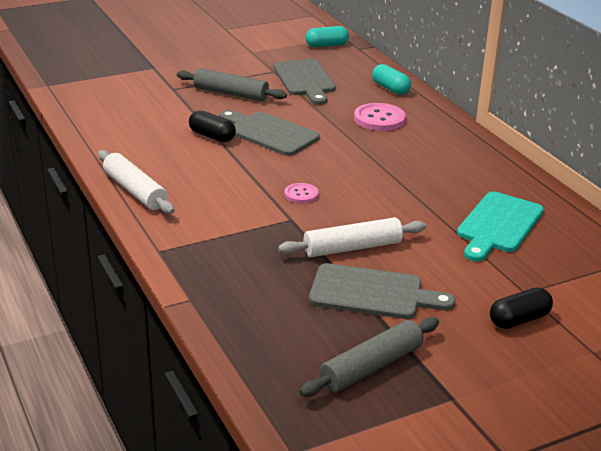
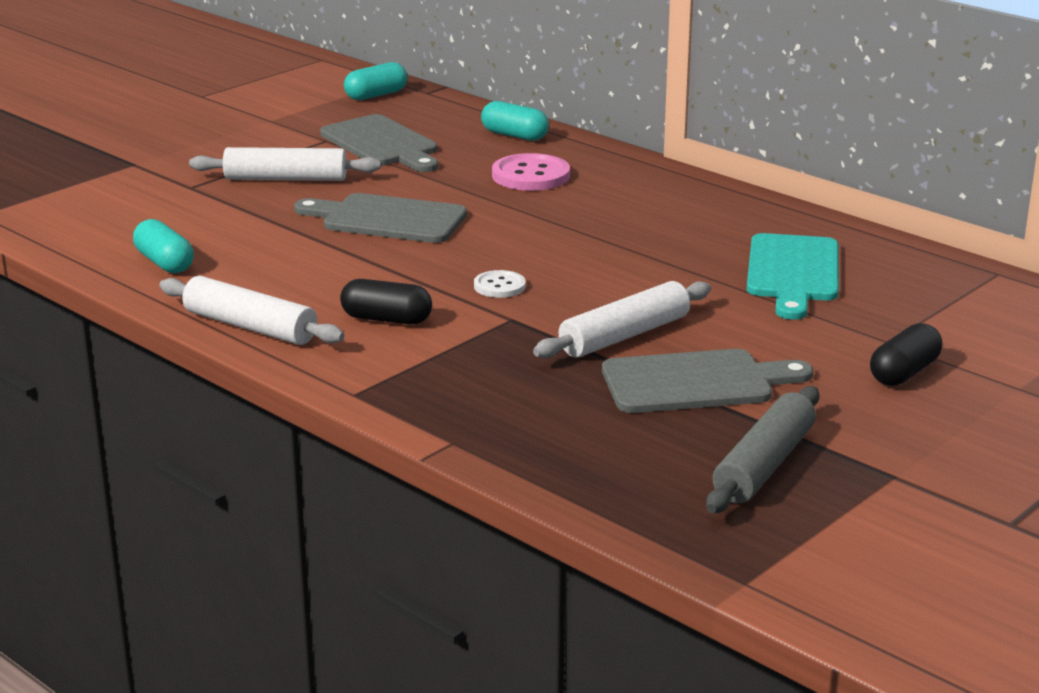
camera: 20 degrees left, 5 degrees down
(120, 137) = (164, 263): none -> turquoise capsule
(212, 136) = (306, 237): black capsule -> black capsule (386, 319)
(231, 93) = (286, 179): grey rolling pin -> white rolling pin
(301, 194) = (499, 286): pink button -> white button

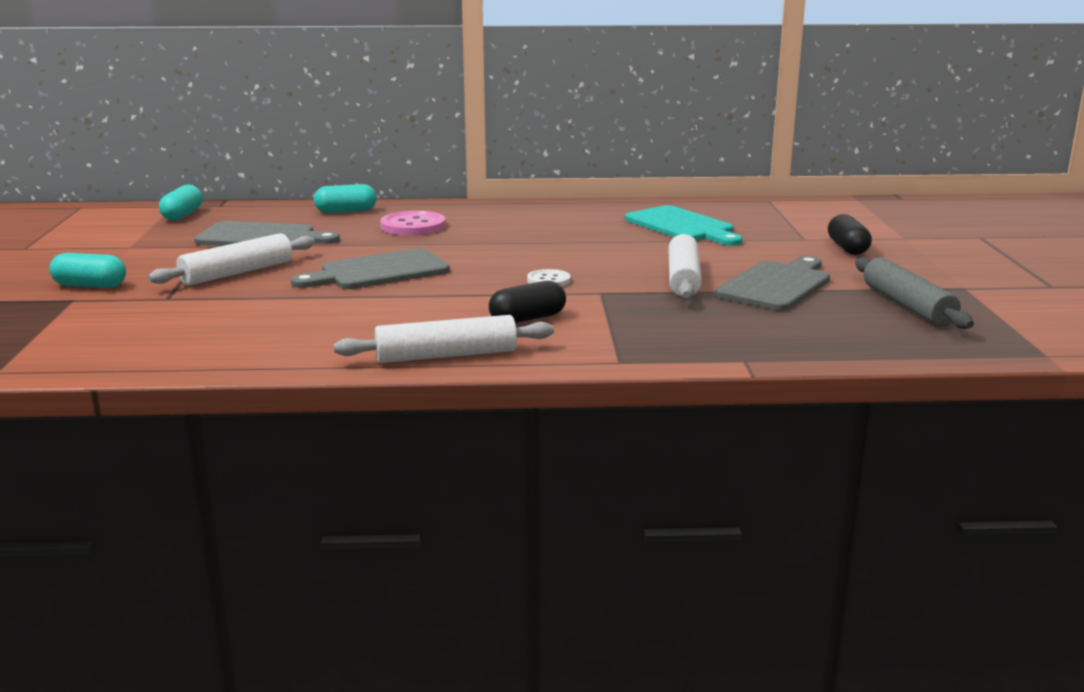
camera: 45 degrees left, 5 degrees down
(164, 263) = (271, 345): turquoise capsule -> turquoise capsule (90, 286)

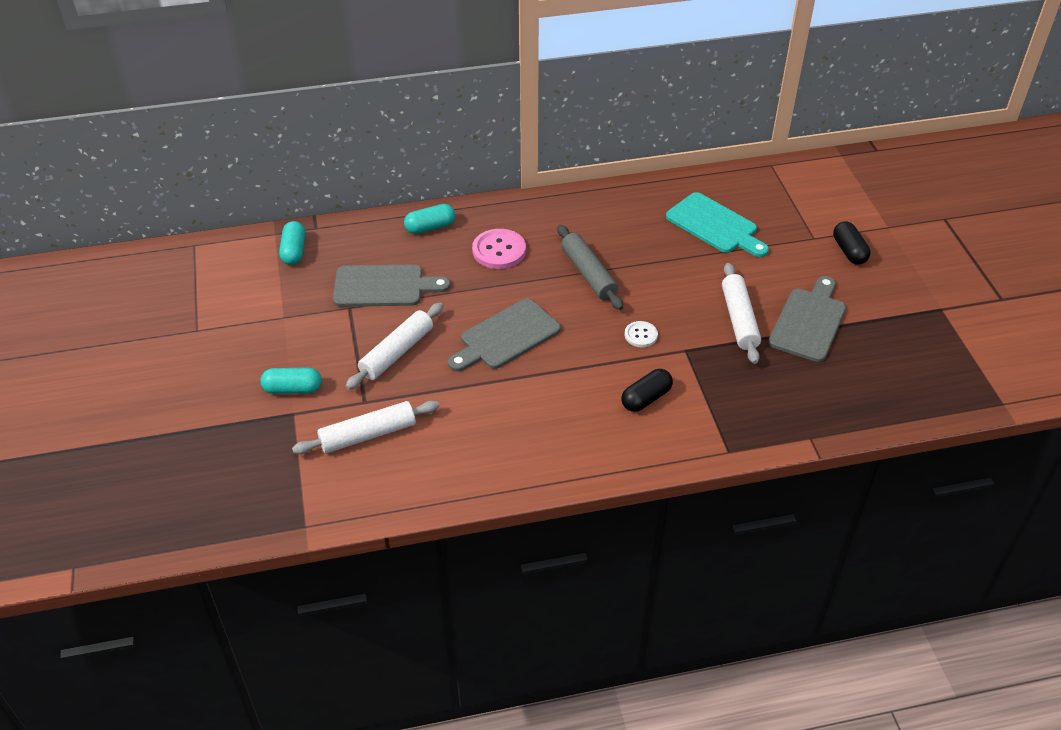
camera: 10 degrees left, 25 degrees up
(446, 355) = (609, 459): white rolling pin -> white rolling pin (368, 435)
(907, 306) = (905, 343): grey rolling pin -> grey rolling pin (588, 274)

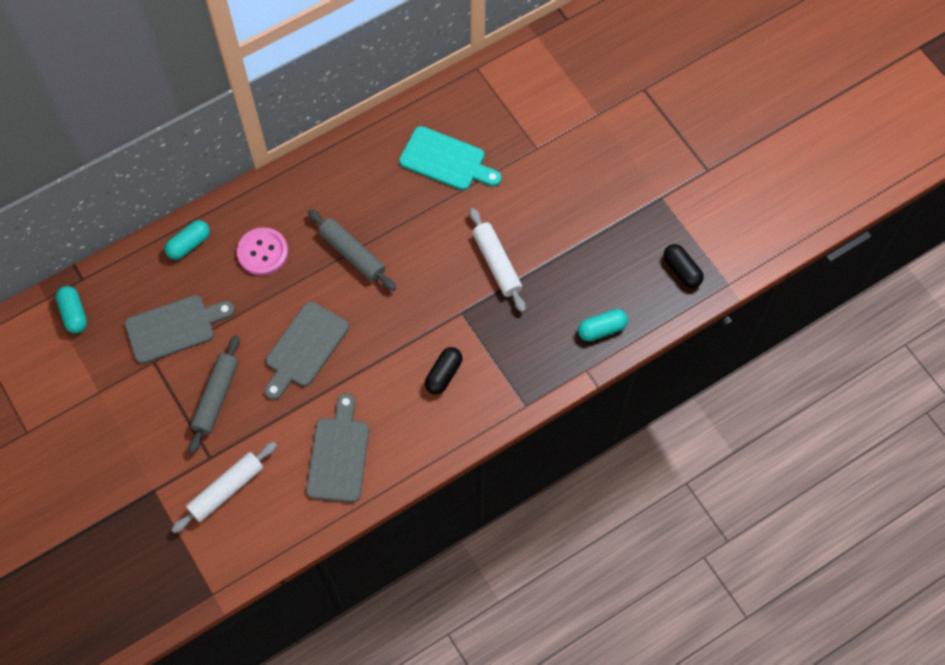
camera: 20 degrees left, 20 degrees up
(293, 389) = (142, 465): turquoise capsule -> turquoise capsule (601, 329)
(397, 352) = (216, 397): white rolling pin -> grey rolling pin
(641, 335) = (419, 308): white button -> none
(809, 321) = (555, 247): grey cutting board -> grey cutting board (338, 454)
(849, 251) = (570, 154): black capsule -> black capsule (681, 270)

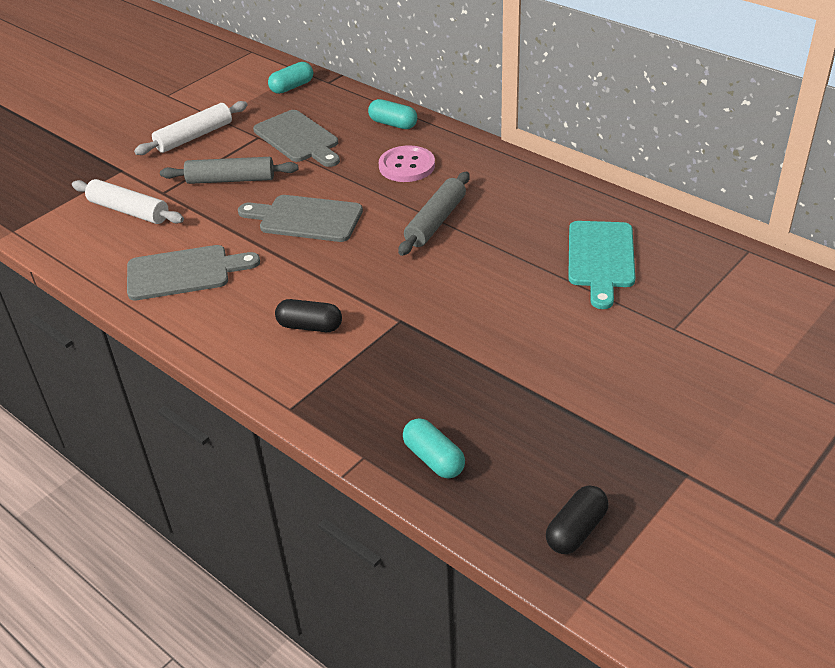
camera: 75 degrees right, 25 degrees down
(496, 264) = (483, 334): white rolling pin -> white rolling pin (194, 136)

